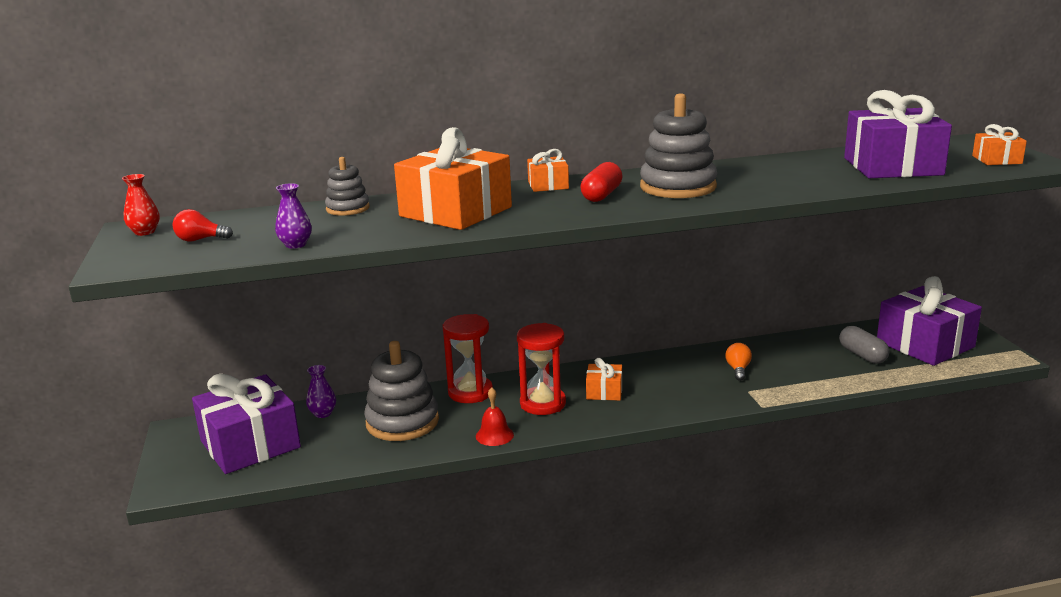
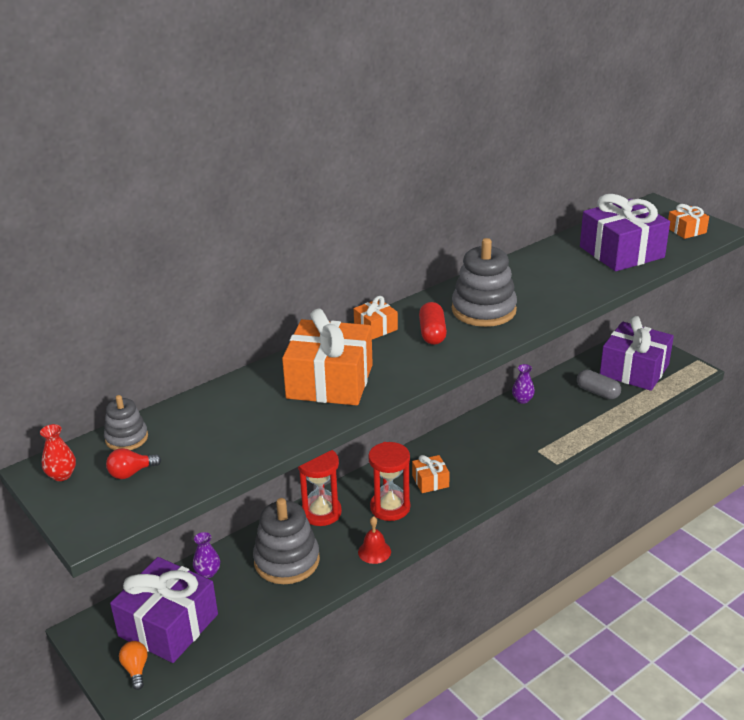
camera: 25 degrees left, 10 degrees up
(296, 245) = (231, 458): purple vase -> purple vase (522, 399)
(347, 209) = (227, 398): grey stacking toy -> grey stacking toy (126, 438)
(738, 370) = (517, 430): orange light bulb -> orange light bulb (136, 669)

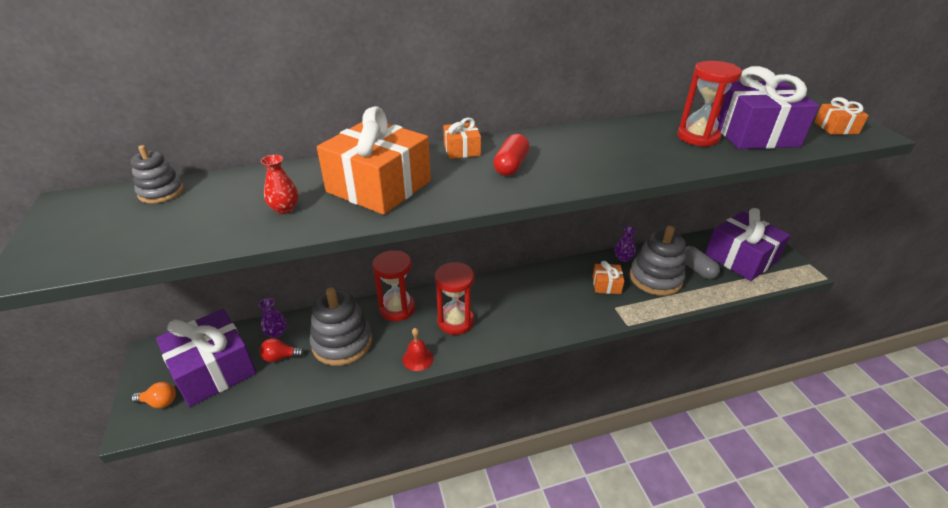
camera: 20 degrees right, 5 degrees up
(61, 475) = (75, 210): red vase -> red vase (285, 209)
(131, 473) = (127, 224): red light bulb -> red light bulb (280, 357)
(136, 669) = (159, 402): orange light bulb -> orange light bulb turned 90 degrees clockwise
(430, 481) = (503, 308): orange gift -> orange gift (606, 285)
(483, 310) = (577, 156): grey stacking toy -> grey stacking toy (655, 278)
(577, 266) = (698, 137): none -> red hourglass

